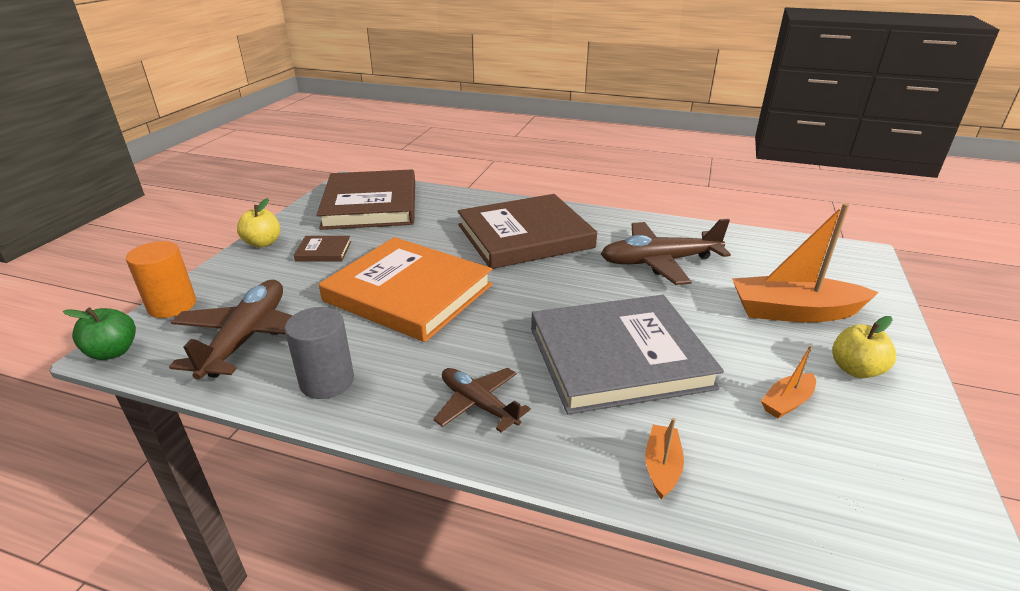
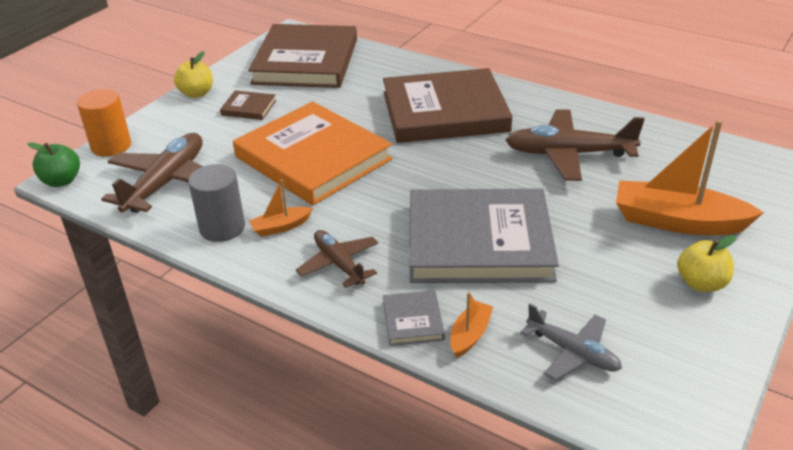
camera: 15 degrees right, 5 degrees up
(590, 460) = (413, 320): none -> grey book
(782, 468) = (573, 352): none -> grey plane
(787, 402) = (613, 301): orange boat -> orange boat (281, 227)

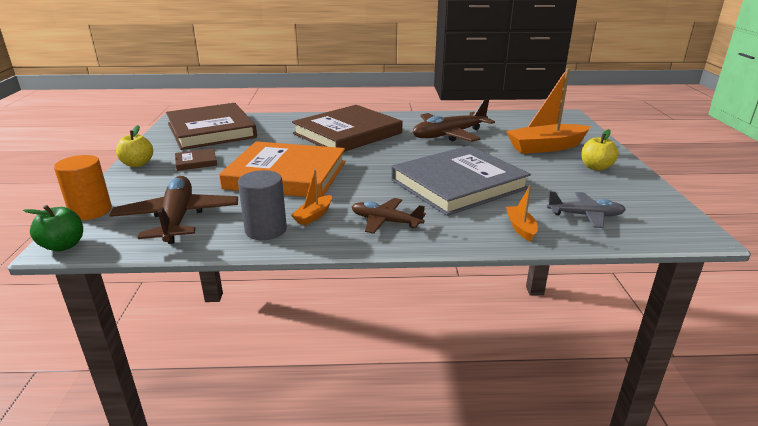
camera: 35 degrees left, 10 degrees down
(413, 320) = (477, 233): grey book -> none

